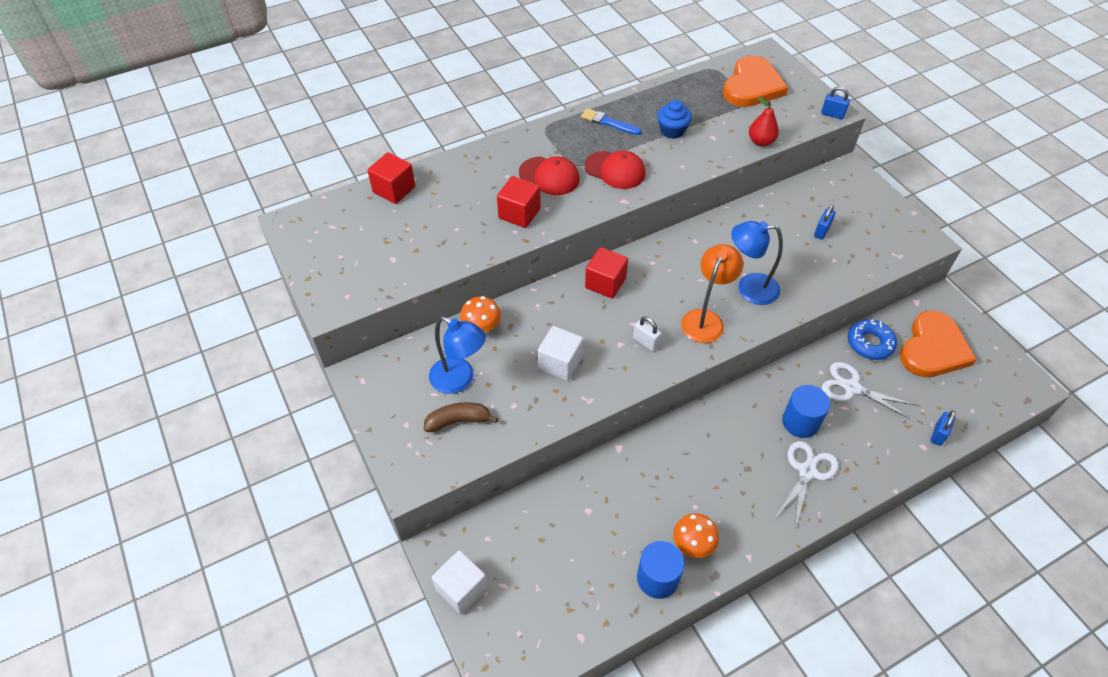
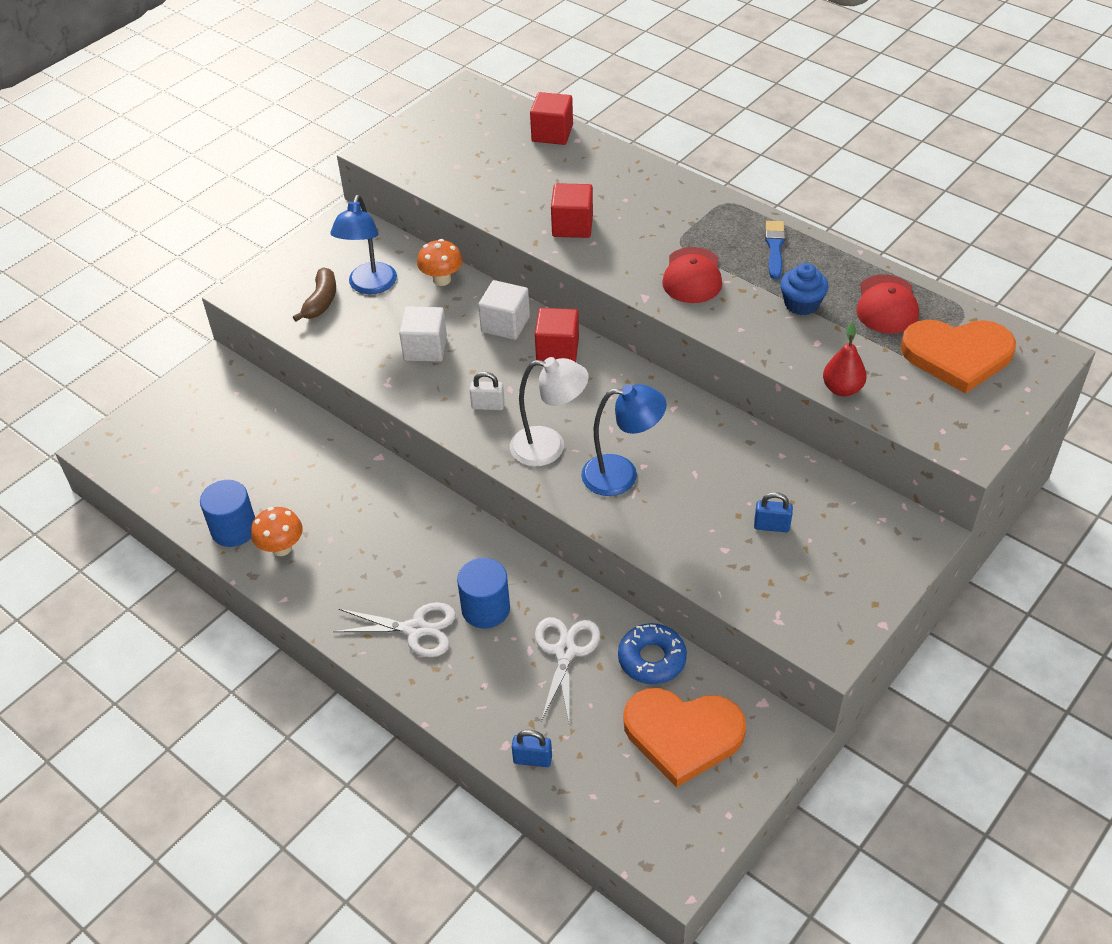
camera: 70 degrees right, 5 degrees down
(458, 421) = (321, 301): brown banana -> brown banana turned 45 degrees clockwise
(461, 589) = (179, 393): white cube -> white cube (505, 324)
(549, 176) = (646, 229): red cap -> red cap (886, 305)
(646, 342) = (488, 405): white padlock -> white padlock turned 75 degrees clockwise
(705, 319) = (549, 447): orange lamp -> white lamp
(749, 288) = (622, 475): blue lamp -> blue lamp turned 105 degrees clockwise
(832, 114) = (961, 450): blue padlock -> none

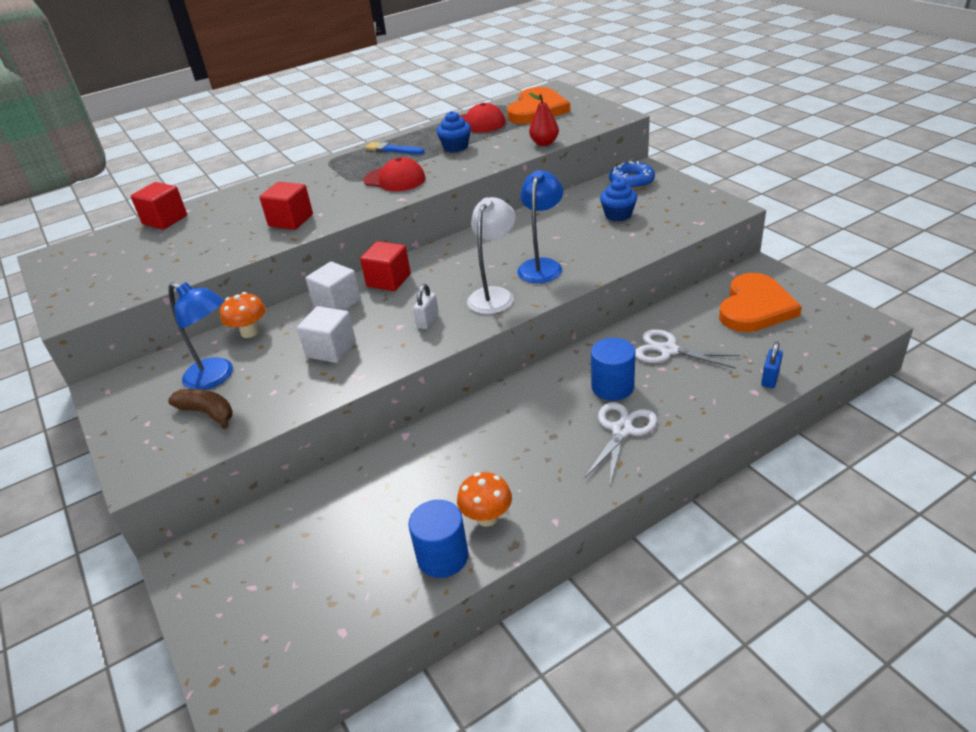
camera: 70 degrees left, 10 degrees down
(652, 659) = (685, 312): blue donut -> blue donut (631, 182)
(771, 526) = (618, 215): blue padlock -> blue cupcake

